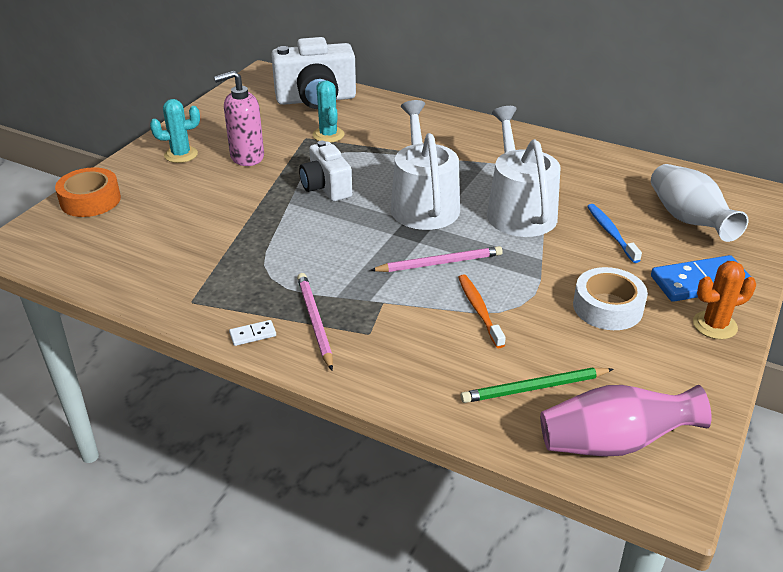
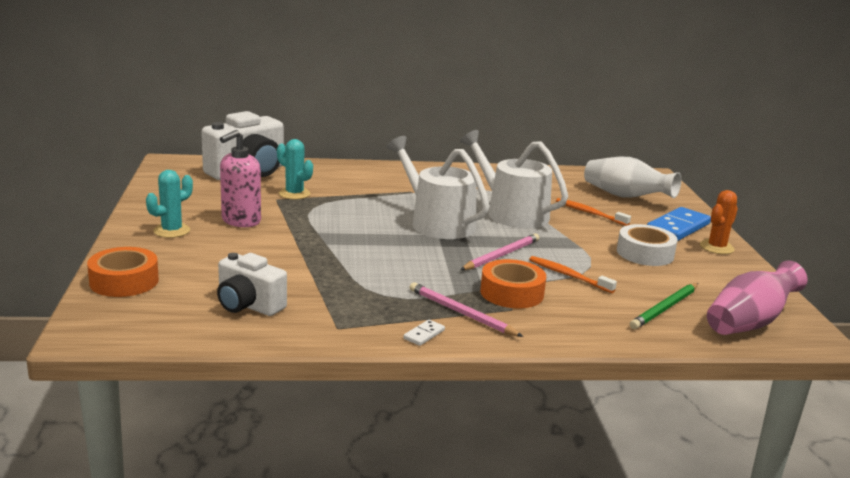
camera: 35 degrees left, 15 degrees down
(326, 187) = (344, 228): white camera -> white camera (248, 305)
(392, 313) = (511, 293): none -> orange tape
(611, 233) = (589, 213): blue toothbrush -> orange toothbrush

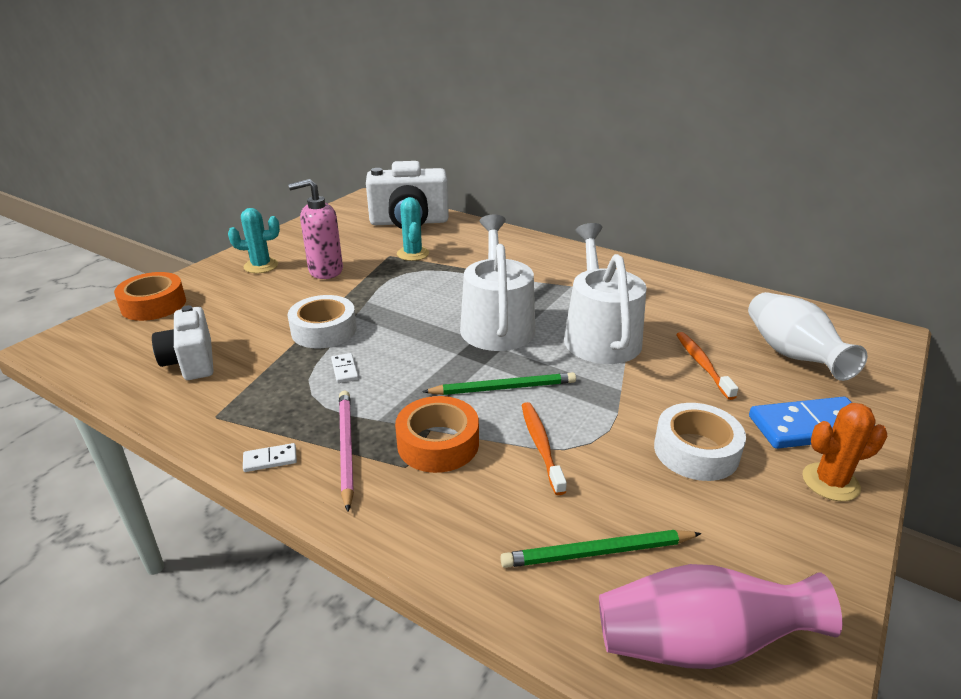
camera: 40 degrees right, 10 degrees up
(319, 258) = (324, 330): none -> white tape
(381, 275) = (344, 370): none -> white domino
(501, 255) = (503, 388): pink pencil -> green pencil

